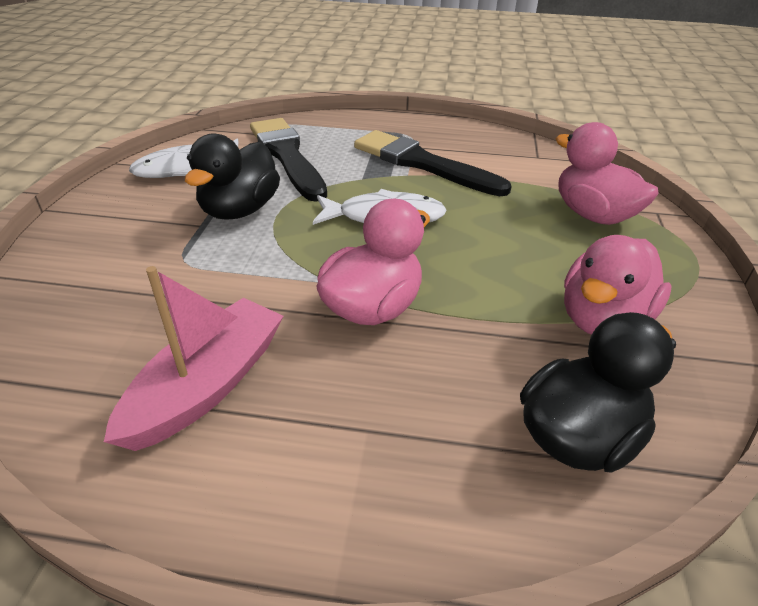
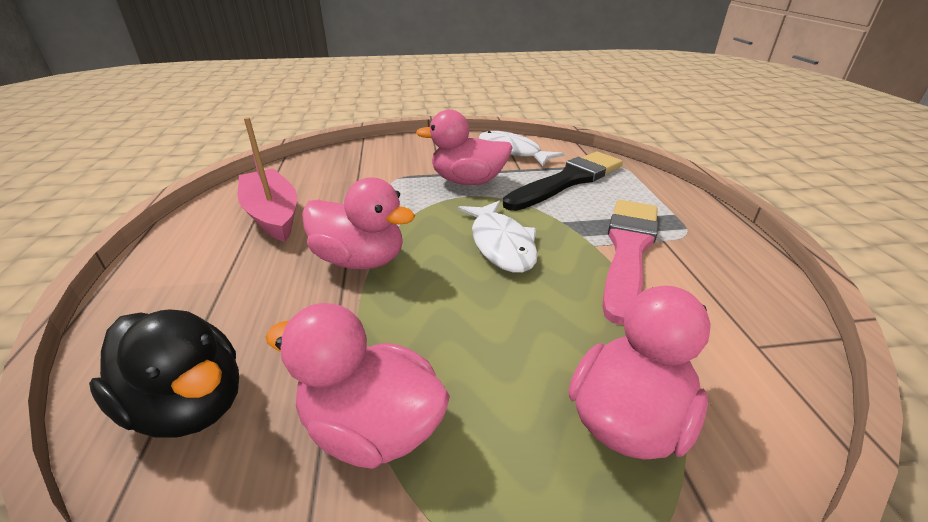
camera: 75 degrees right, 5 degrees down
(207, 386) = (272, 214): pink boat -> pink boat turned 135 degrees counterclockwise
(240, 210) = (468, 181): black duck -> pink duck
(422, 163) = (628, 250): black brush -> pink brush

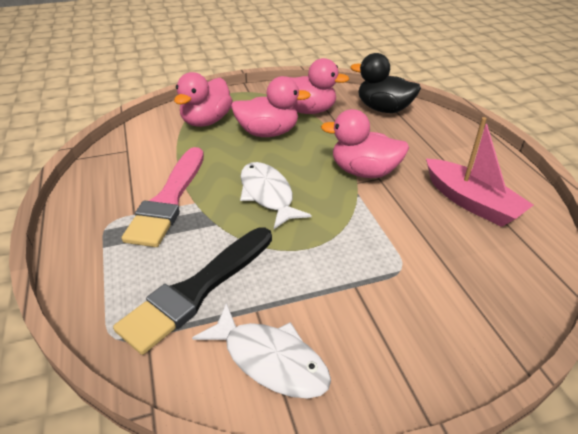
camera: 170 degrees right, 5 degrees up
(468, 181) = (316, 273): pink duck -> pink duck (268, 133)

